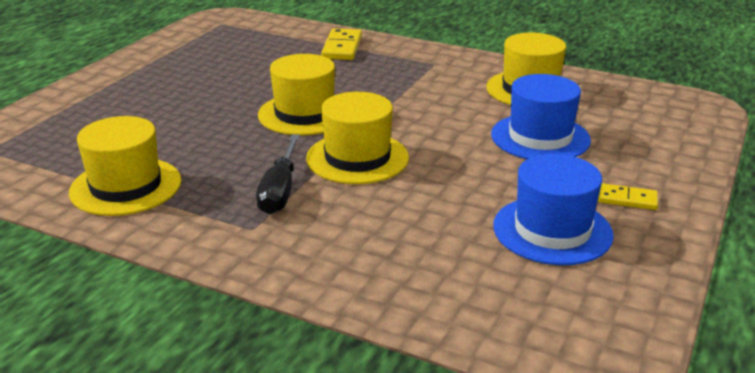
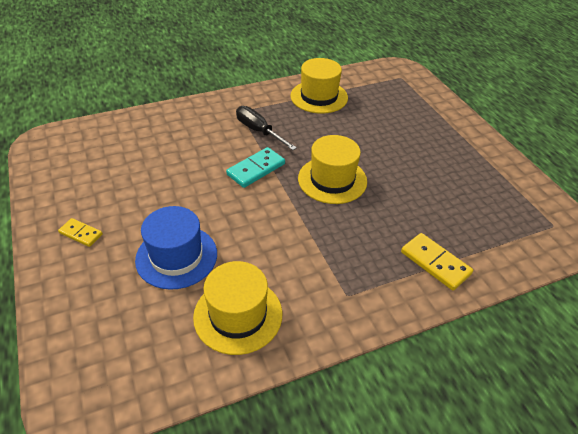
camera: 130 degrees right, 15 degrees up
(357, 158) = (256, 169): yellow hat -> turquoise domino
(552, 230) = (108, 186): blue hat -> none
(627, 199) = (81, 233): yellow domino -> yellow domino turned 60 degrees clockwise

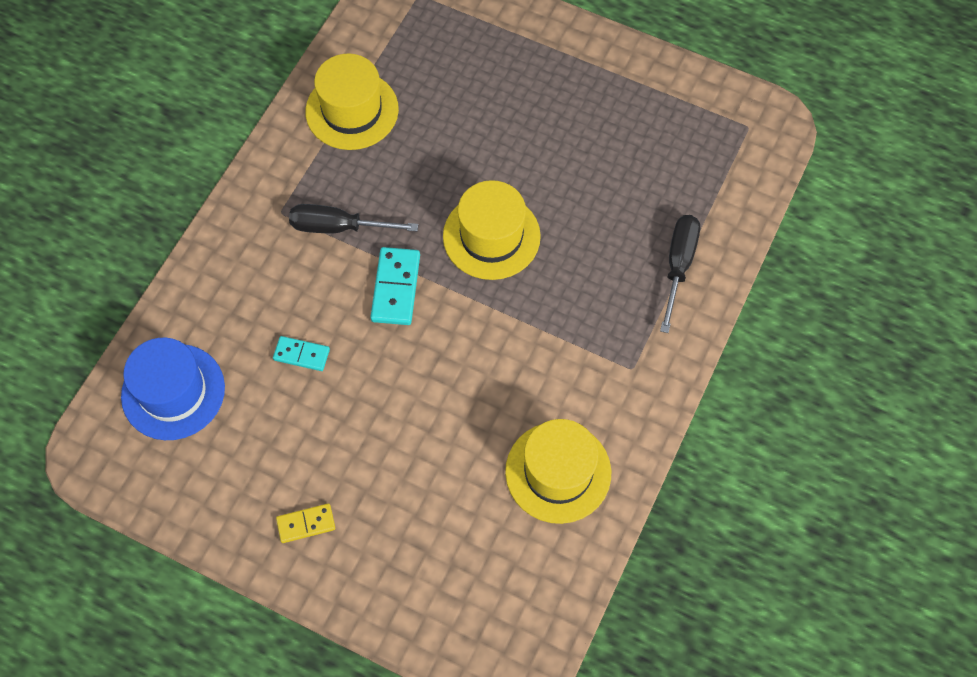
camera: 40 degrees left, 20 degrees up
(176, 256) = (435, 464): blue hat -> blue hat (173, 392)
(177, 165) = (301, 355): none -> turquoise domino
(435, 263) = (678, 265): yellow domino -> black screwdriver

